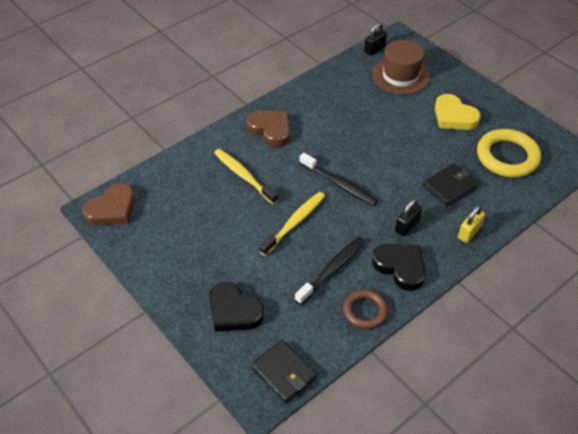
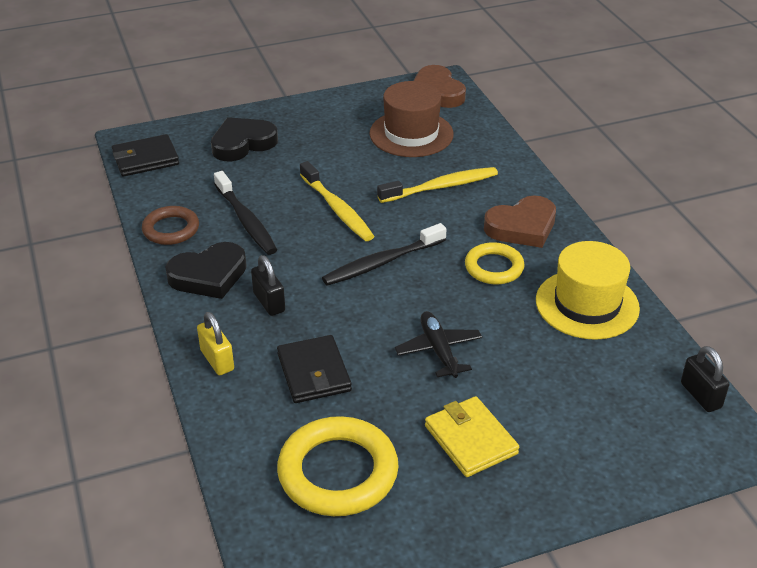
camera: 110 degrees right, 10 degrees down
(317, 134) = (494, 267): none -> yellow ring
(329, 93) = (587, 304): none -> yellow hat
(400, 76) = (610, 406): brown hat -> brown hat (411, 134)
(400, 141) = (438, 350): none -> black plane
(454, 116) = (470, 440): yellow heart -> yellow wallet

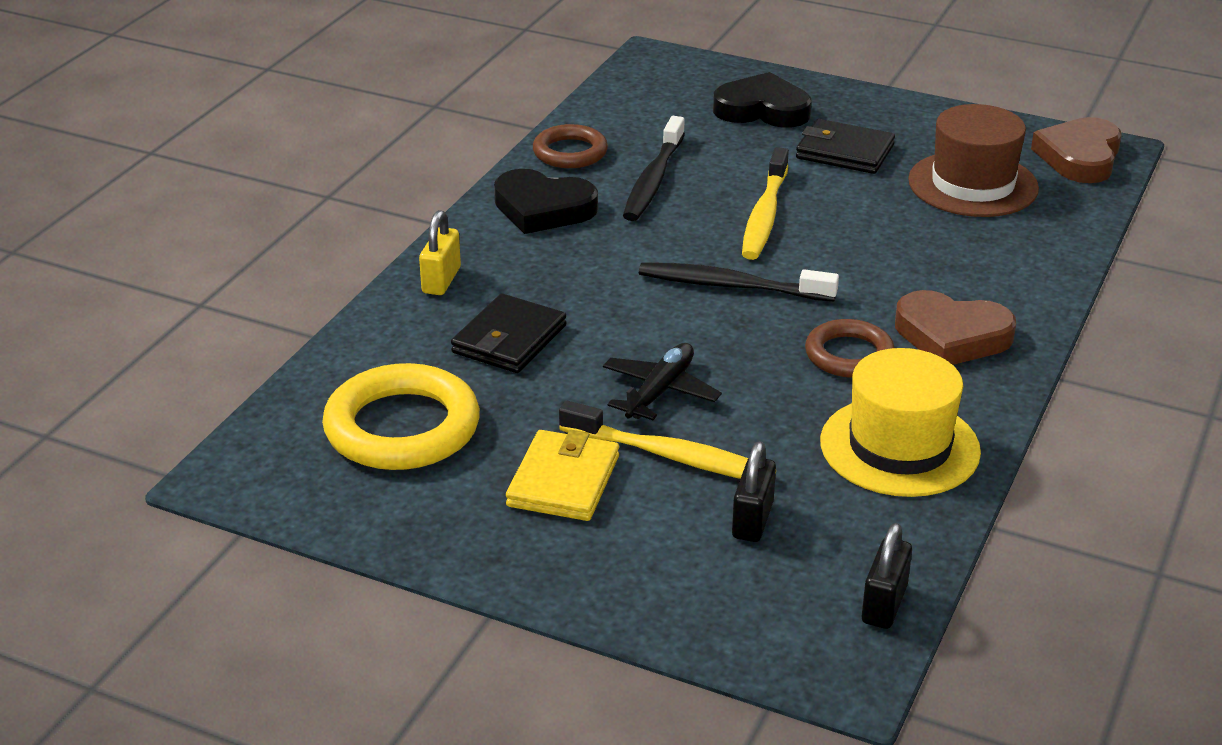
camera: 45 degrees right, 5 degrees down
(145, 159) = (642, 80): black wallet -> black wallet (844, 152)
(269, 302) = (562, 260): black padlock -> black padlock (752, 520)
(440, 187) = (918, 251): yellow toothbrush -> yellow toothbrush (670, 456)
(494, 267) = (849, 355): yellow ring -> brown ring

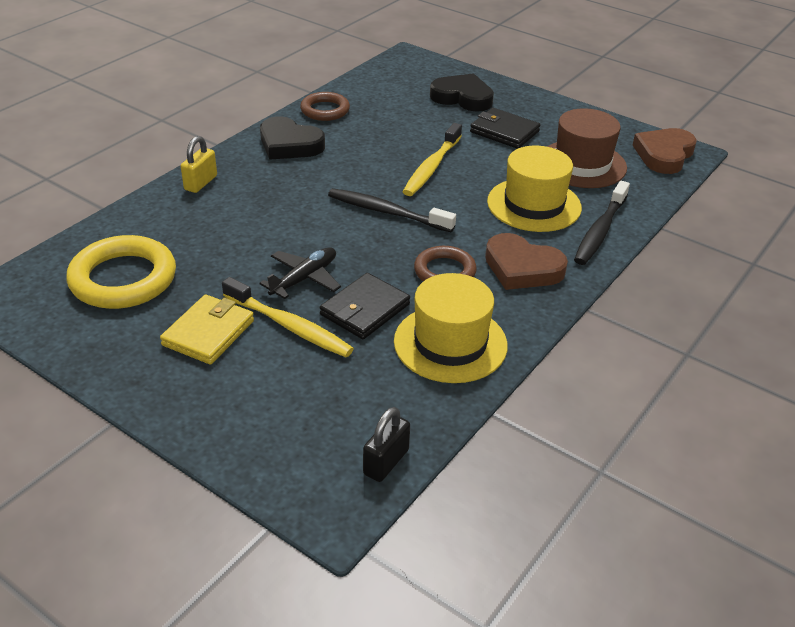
camera: 10 degrees right, 5 degrees up
(509, 339) = (223, 228): black wallet -> black wallet (365, 309)
(653, 179) = (370, 134): black toothbrush -> black toothbrush (600, 230)
(752, 520) = (322, 382): black padlock -> none
(930, 249) = (534, 205): none -> yellow hat

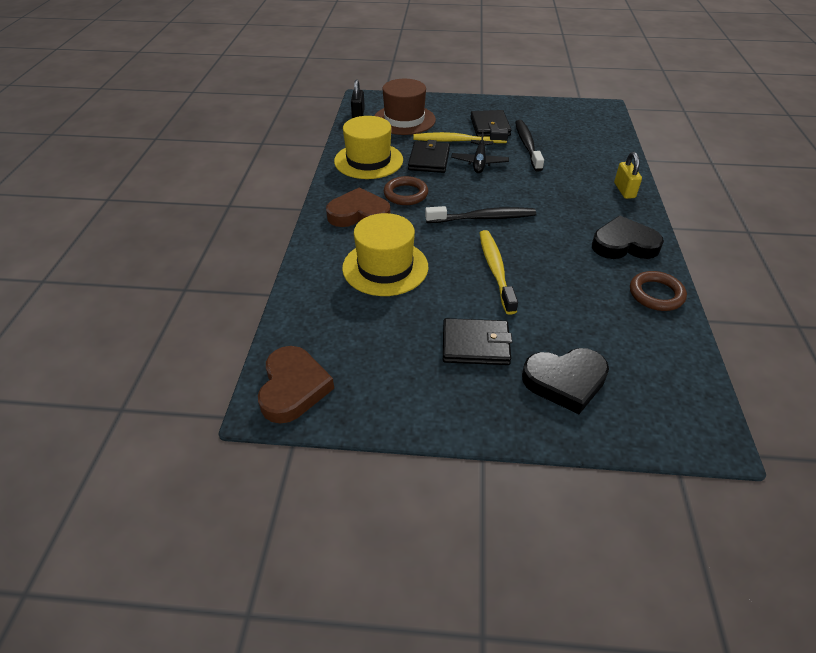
camera: 150 degrees right, 5 degrees up
(123, 279) = (565, 131): yellow ring -> none
(208, 333) = (490, 126): yellow wallet -> black wallet
(582, 164) = (372, 332): brown hat -> brown hat (404, 120)
(600, 230) = (319, 264): black toothbrush -> black toothbrush (527, 145)

